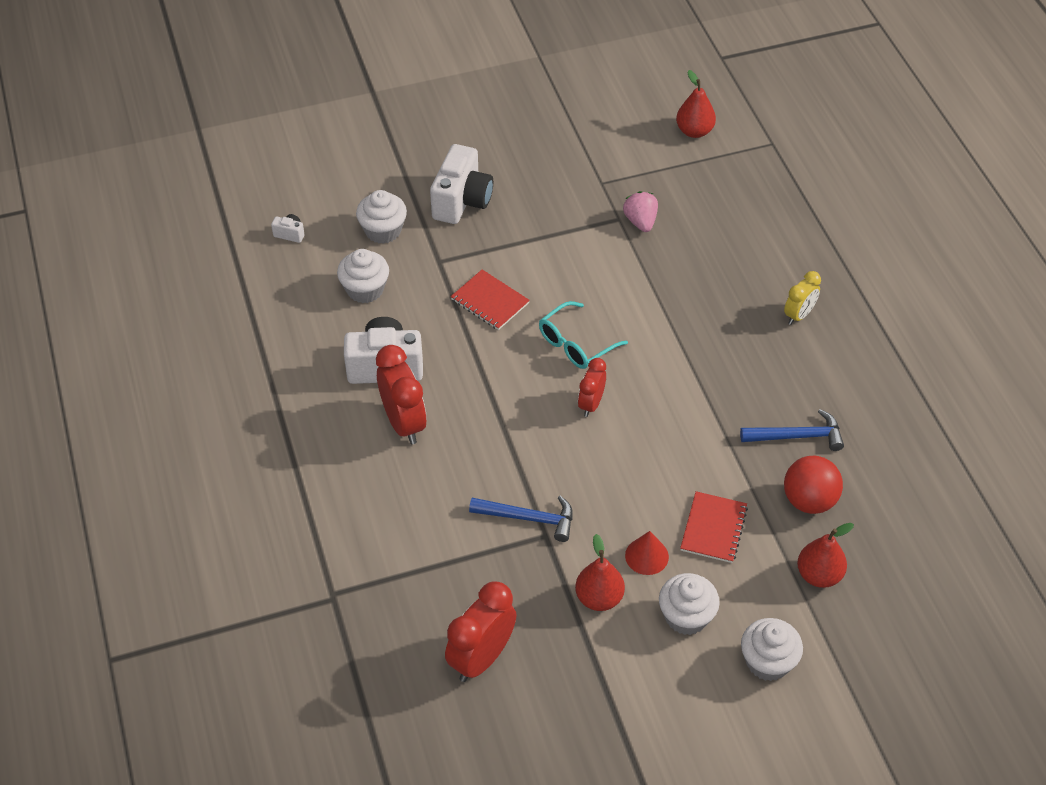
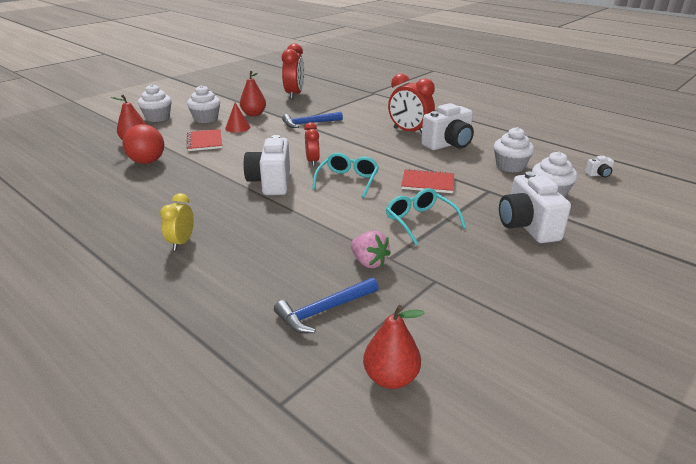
camera: 150 degrees right, 20 degrees down
(553, 248) = (420, 221): none -> turquoise glasses
(667, 379) = (271, 183): none -> white camera
(797, 436) = (162, 182): blue hammer -> blue hammer (324, 310)

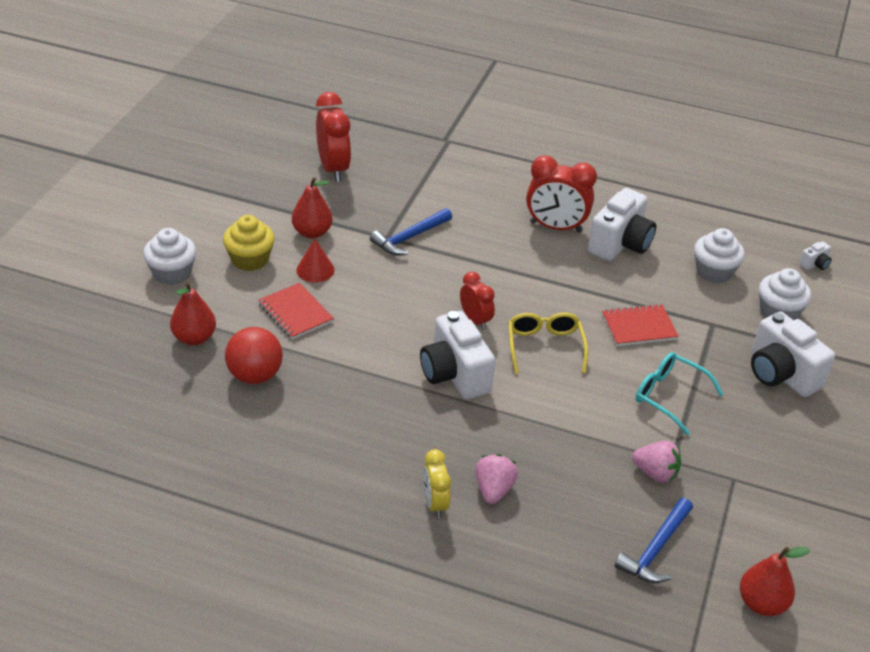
camera: 25 degrees left, 10 degrees up
(206, 119) = (250, 259): white cupcake -> yellow cupcake
(232, 244) = (494, 490): none -> pink strawberry
(347, 181) = (545, 347): turquoise glasses -> yellow glasses

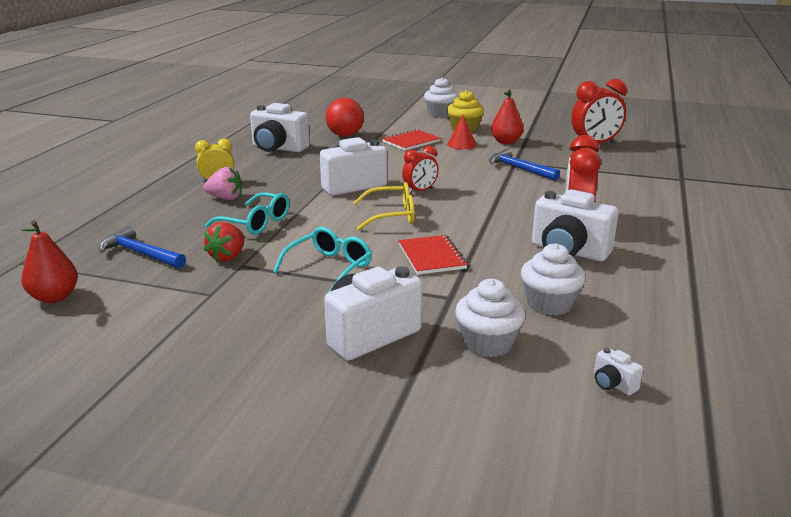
camera: 90 degrees right, 15 degrees down
(194, 338) = (379, 122): red pear -> none
(302, 447) = (278, 148): none -> white camera
(568, 456) = (255, 223): none -> turquoise glasses
(655, 473) = (228, 257): pink strawberry -> red strawberry

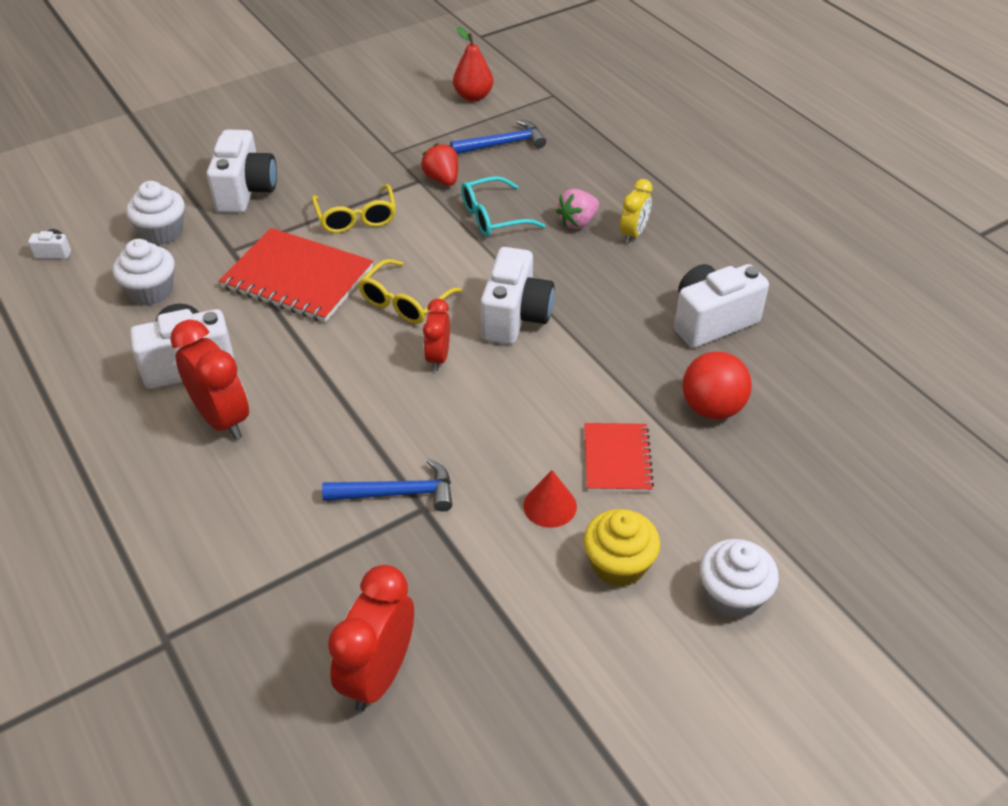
camera: 130 degrees right, 20 degrees up
(329, 267) = (356, 218): turquoise glasses -> yellow glasses
(432, 256) = (297, 278): red notebook -> red notebook, size x1.70
(506, 142) = (507, 566): red pear -> none

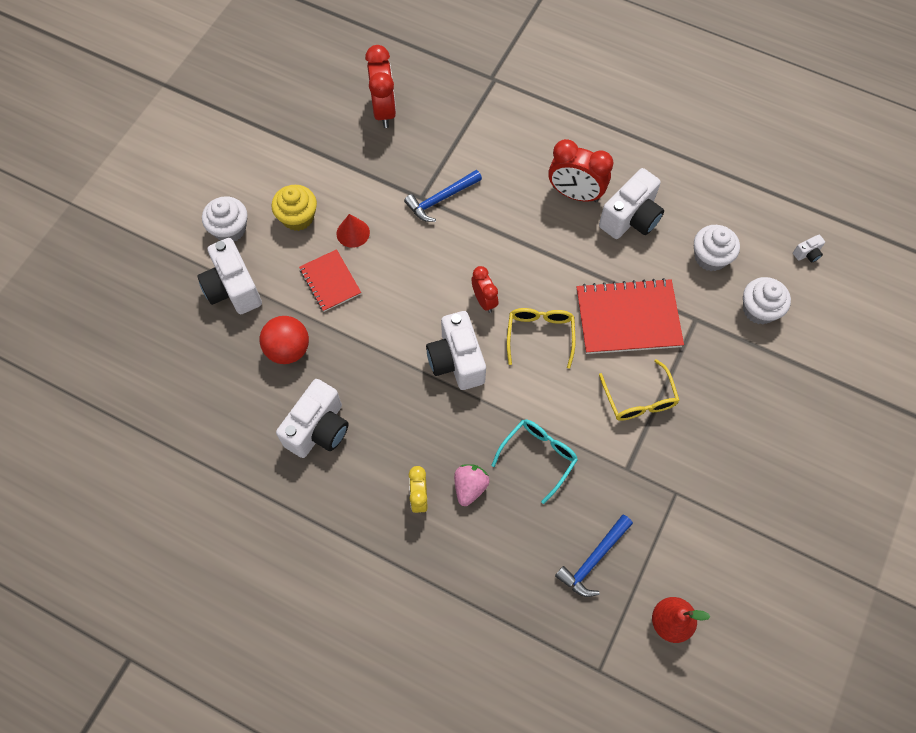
camera: 150 degrees right, 20 degrees up
(245, 191) = (744, 381): white camera -> white camera (233, 288)
(356, 218) = (639, 399): yellow glasses -> yellow glasses turned 150 degrees counterclockwise
(442, 179) = (609, 481): red strawberry -> none

